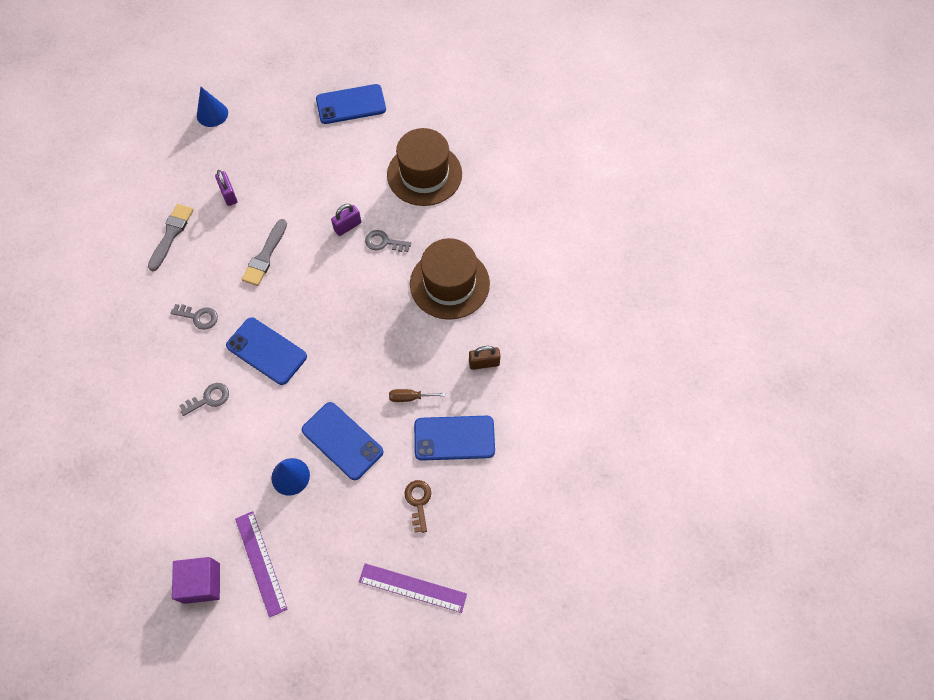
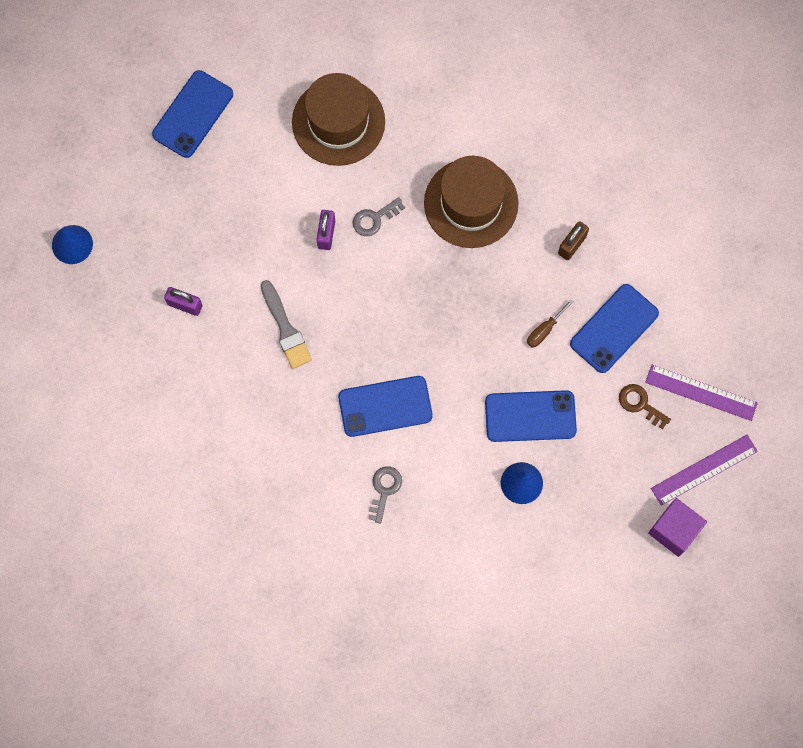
camera: 45 degrees left, 10 degrees up
(171, 234) = (178, 389): grey brush -> none
(198, 317) = (293, 435): grey key -> none
(202, 583) = (546, 624): purple cube -> purple cube (674, 530)
(261, 563) = (573, 566): purple ruler -> purple ruler (701, 392)

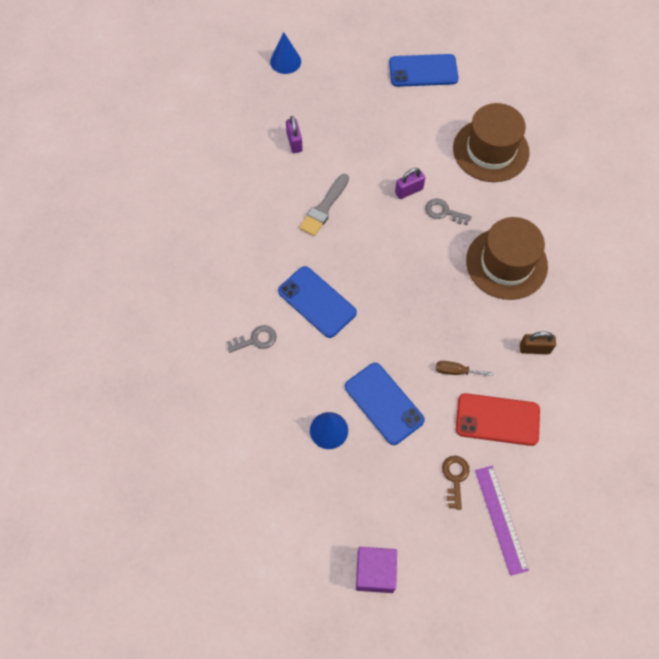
camera: 55 degrees right, 10 degrees down
(614, 328) = (497, 419): blue phone -> red phone
(704, 469) = (441, 563): purple ruler -> none

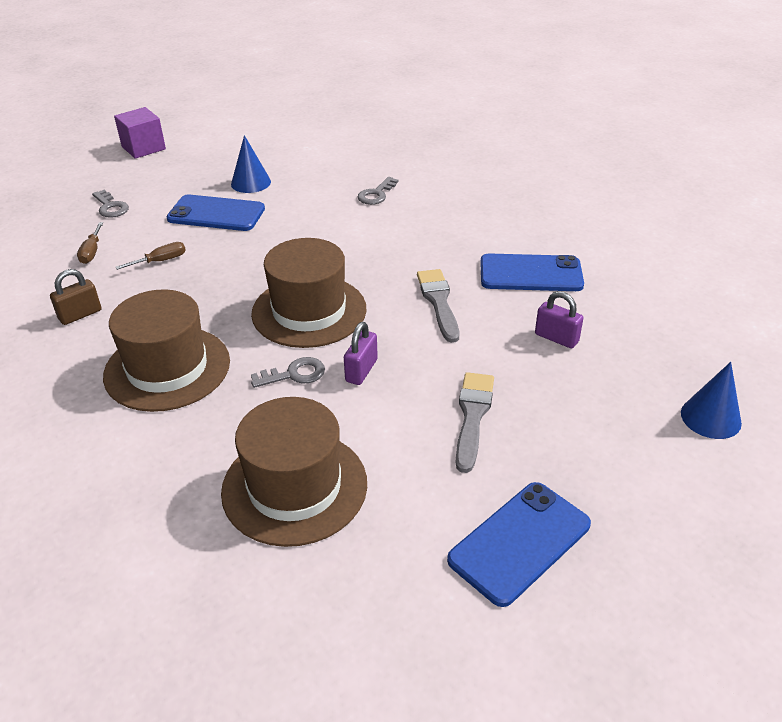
camera: 140 degrees right, 25 degrees down
(317, 302) = (352, 238): blue phone -> blue phone (530, 274)
(383, 130) = (472, 416): none -> grey brush
(400, 253) = (309, 311): none -> brown hat
(455, 478) = (110, 207): brown key -> grey key
(497, 419) = (92, 252): red phone -> brown screwdriver
(501, 519) = (50, 206): purple ruler -> none

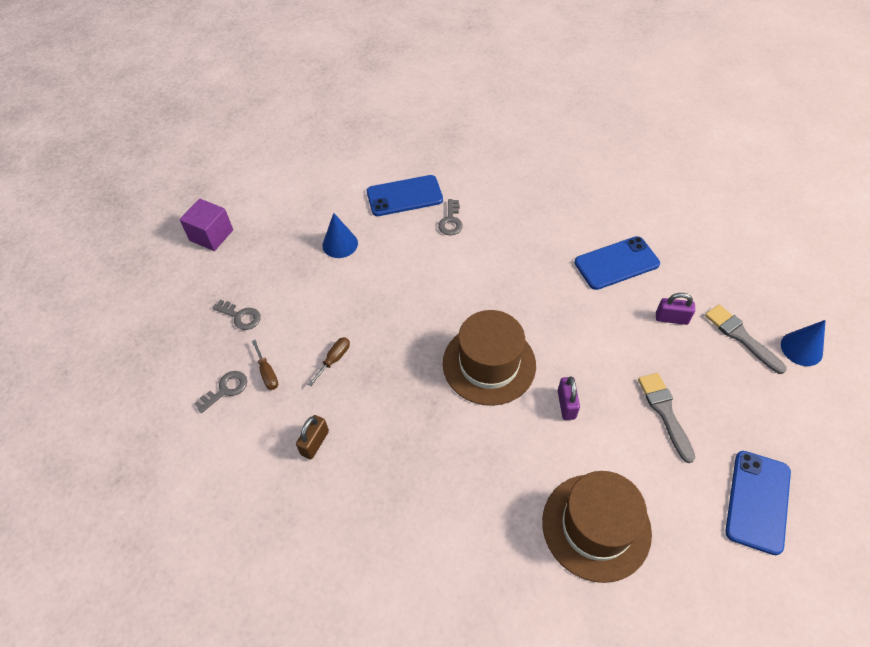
camera: 25 degrees left, 15 degrees up
(167, 368) = (427, 465): brown hat -> none
(216, 214) = (339, 290): blue phone -> blue phone (404, 196)
(294, 374) = (523, 429): grey key -> grey key (226, 389)
(438, 302) = (573, 317): grey brush -> grey brush (741, 337)

